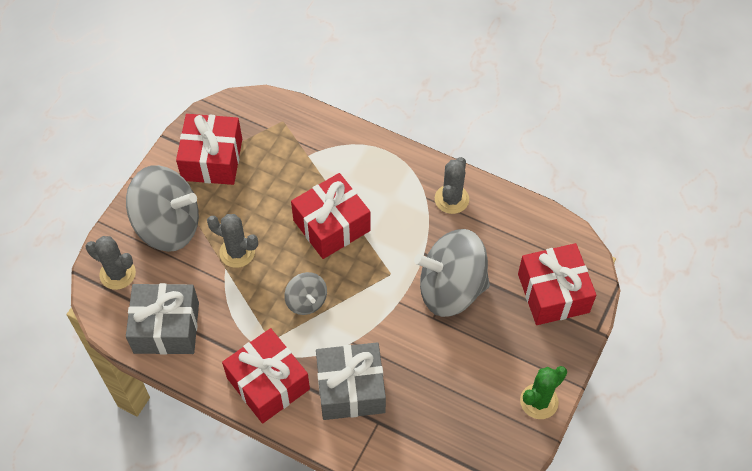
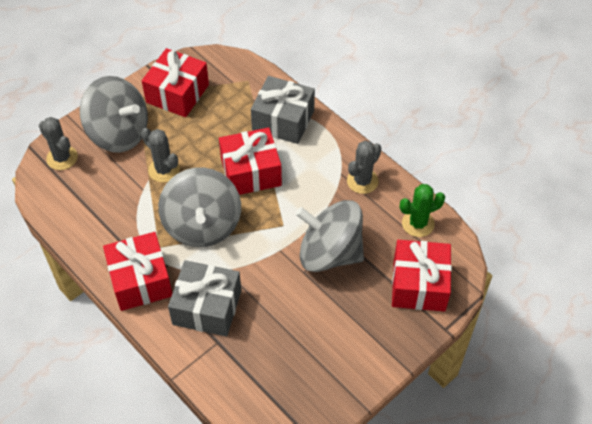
camera: 20 degrees right, 5 degrees down
(166, 327) = (80, 211): grey gift -> grey gift (283, 120)
(306, 301) = (202, 225): grey spinning top -> grey spinning top, size x2.02
(539, 401) = (366, 372): green cactus -> green cactus (418, 223)

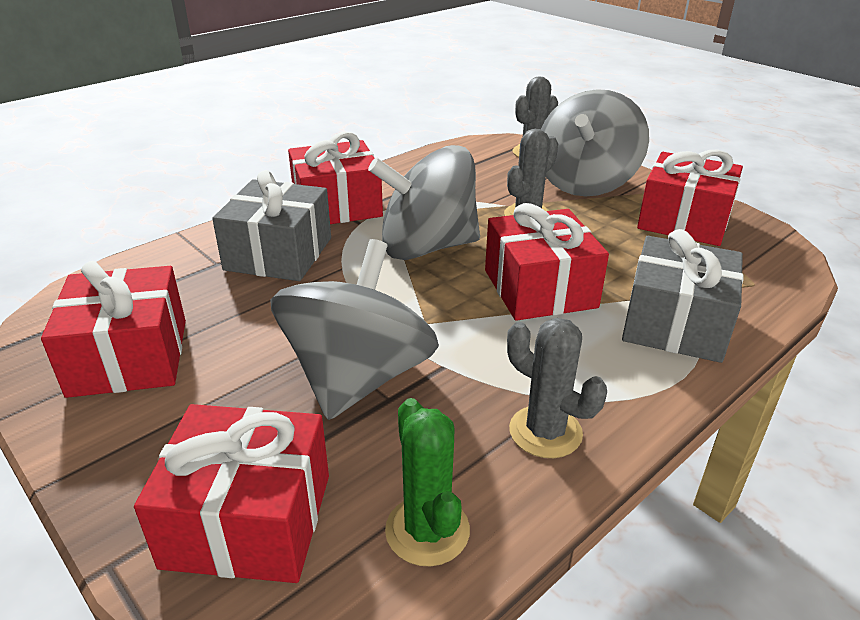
camera: 90 degrees right, 20 degrees down
(316, 363) = (129, 357): none -> red gift

